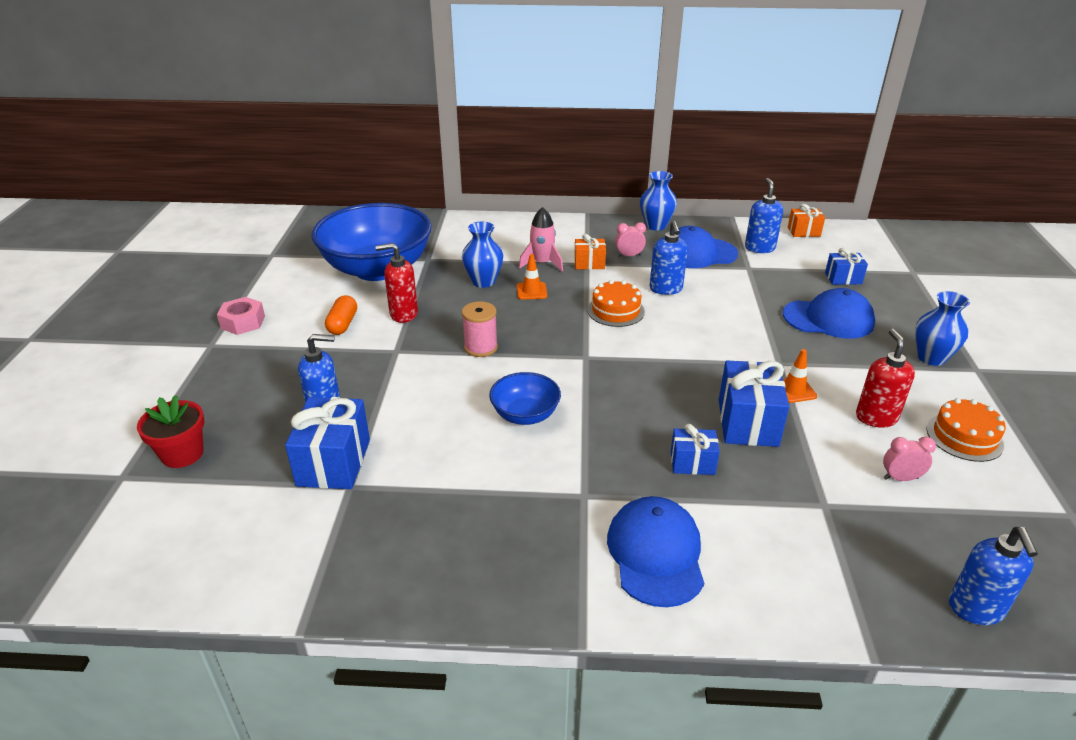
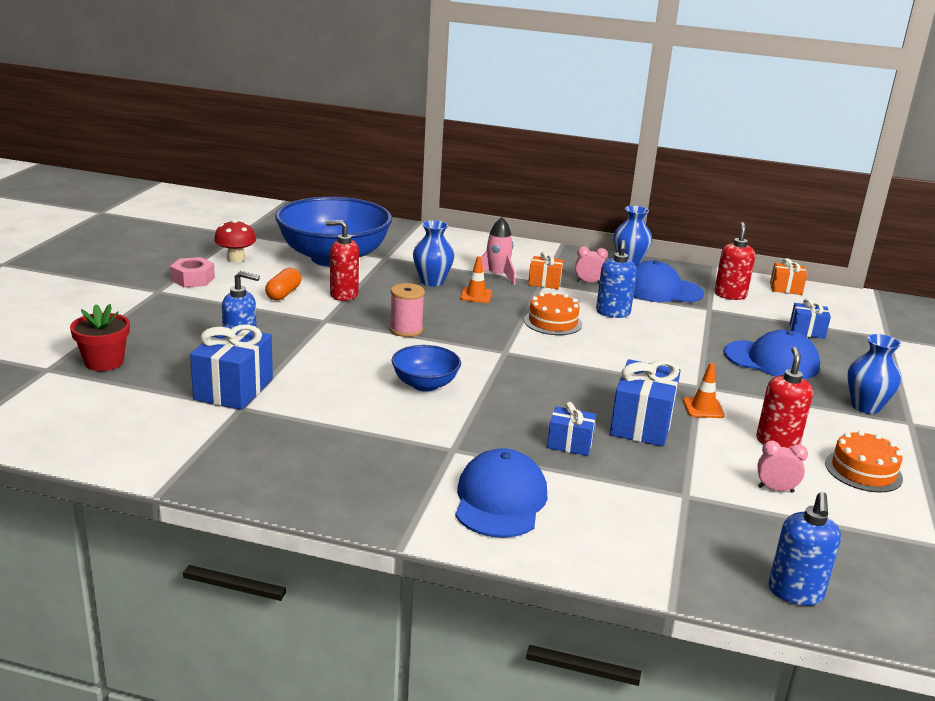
camera: 10 degrees right, 10 degrees down
(279, 287) = (236, 259): none -> red mushroom
(759, 248) = (730, 295): blue soap dispenser -> red soap dispenser

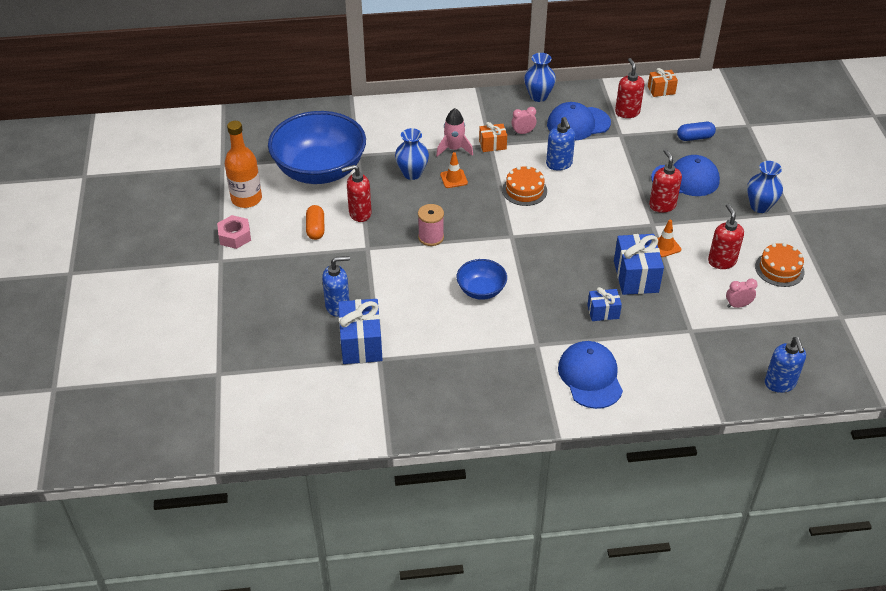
camera: 20 degrees left, 20 degrees up
(104, 362) = (251, 351): red flower pot -> none
(236, 259) = (246, 199): red mushroom -> orange bottle
(724, 373) = (662, 205): none -> red soap dispenser
(807, 331) = (695, 137): blue gift -> blue capsule

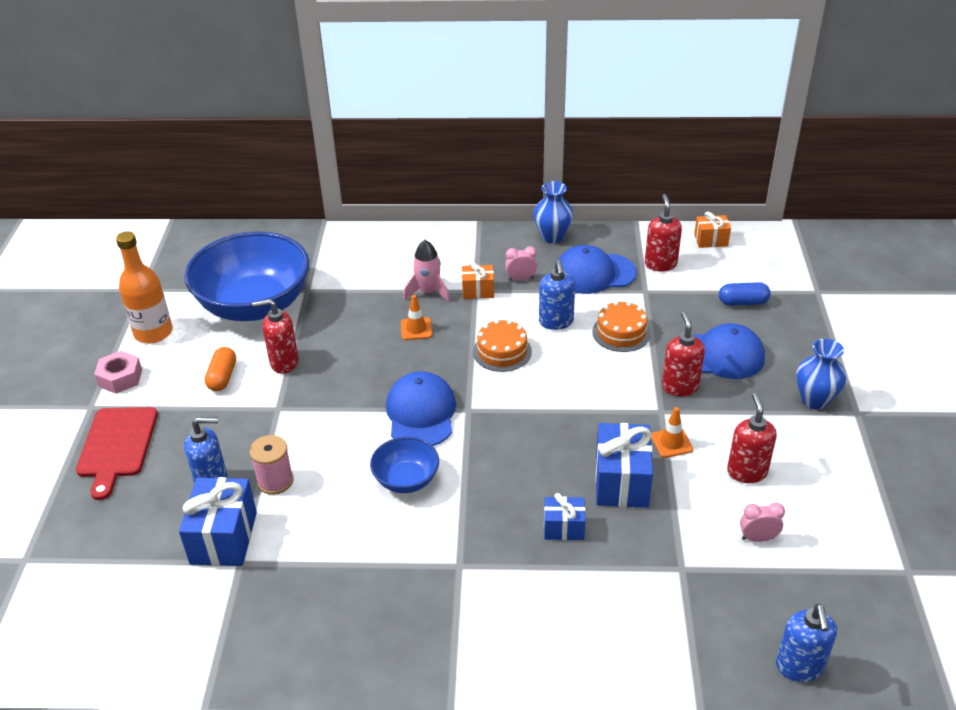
camera: 10 degrees right, 5 degrees down
(253, 287) = (116, 446): none -> red cutting board
(412, 173) = (366, 318): blue vase -> none
(431, 237) = (363, 401): pink spool -> pink spool (275, 481)
(590, 377) = (521, 623): blue cap -> blue cap (421, 413)
(779, 269) = (827, 491): orange cake -> orange cake (621, 332)

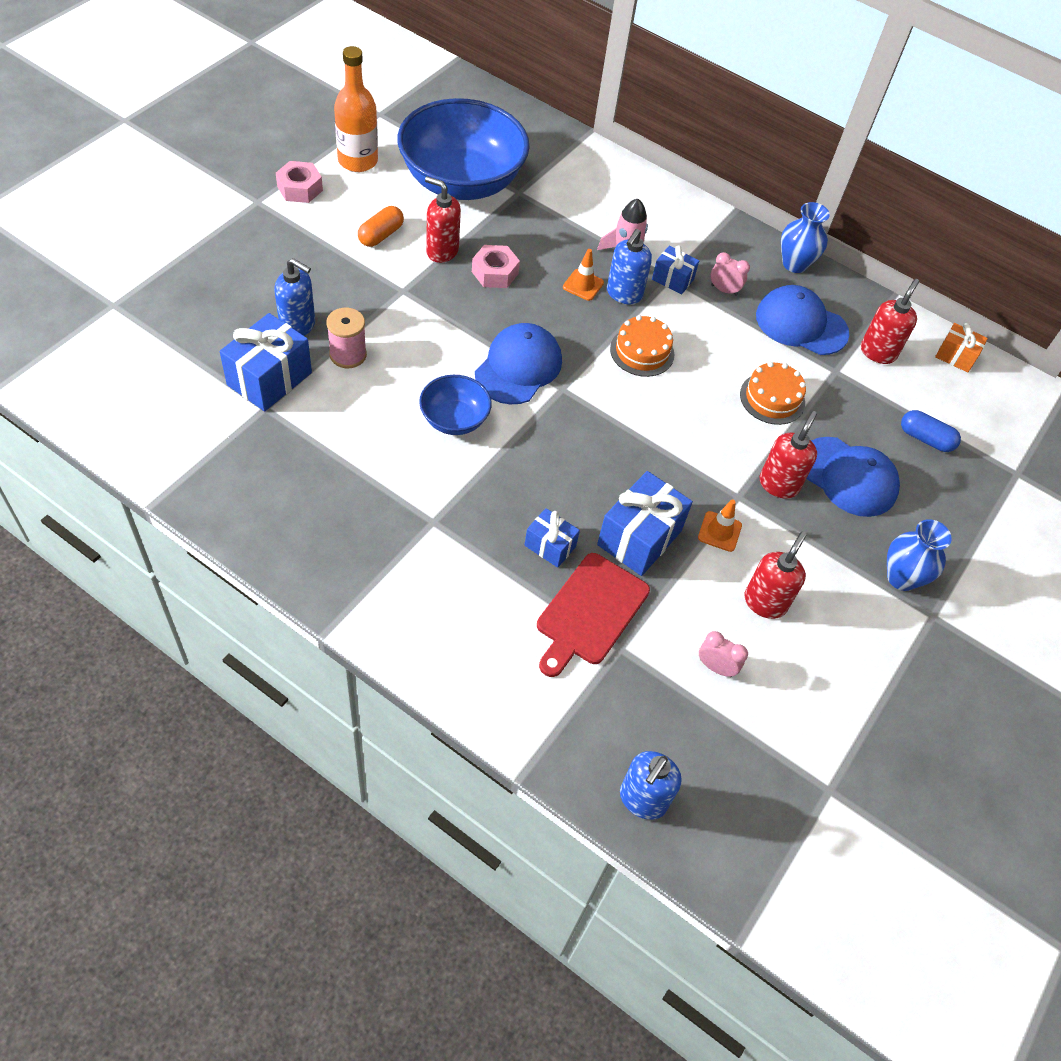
camera: 25 degrees right, 15 degrees up
(116, 446) = (251, 248): red cutting board -> red cutting board (590, 612)
(340, 356) = (495, 273): none -> pink nut
(478, 291) = (672, 279): orange gift -> blue gift
(556, 322) = (718, 352): blue soap dispenser -> blue soap dispenser (624, 294)

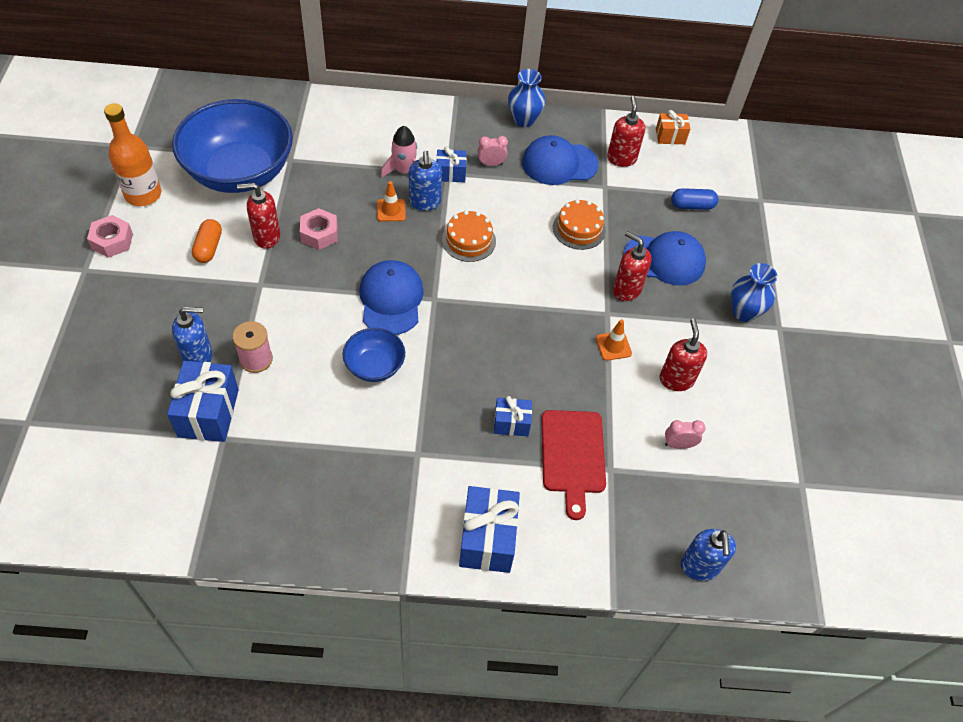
camera: 30 degrees left, 0 degrees up
(639, 538) = (566, 381): blue gift -> blue gift (487, 539)
(778, 484) = (626, 290): red soap dispenser -> red soap dispenser turned 45 degrees counterclockwise

